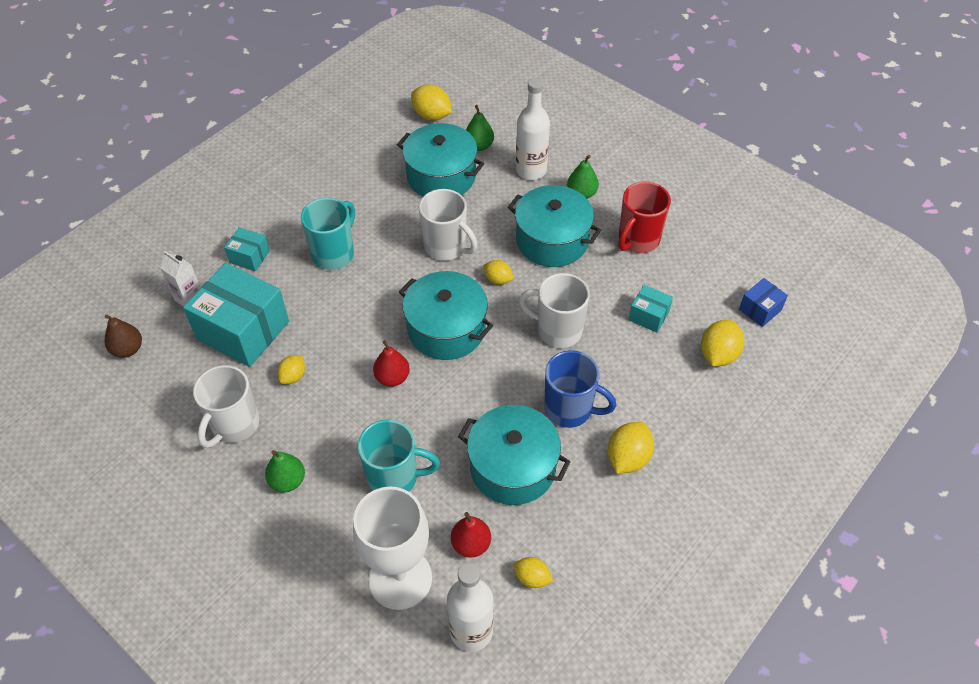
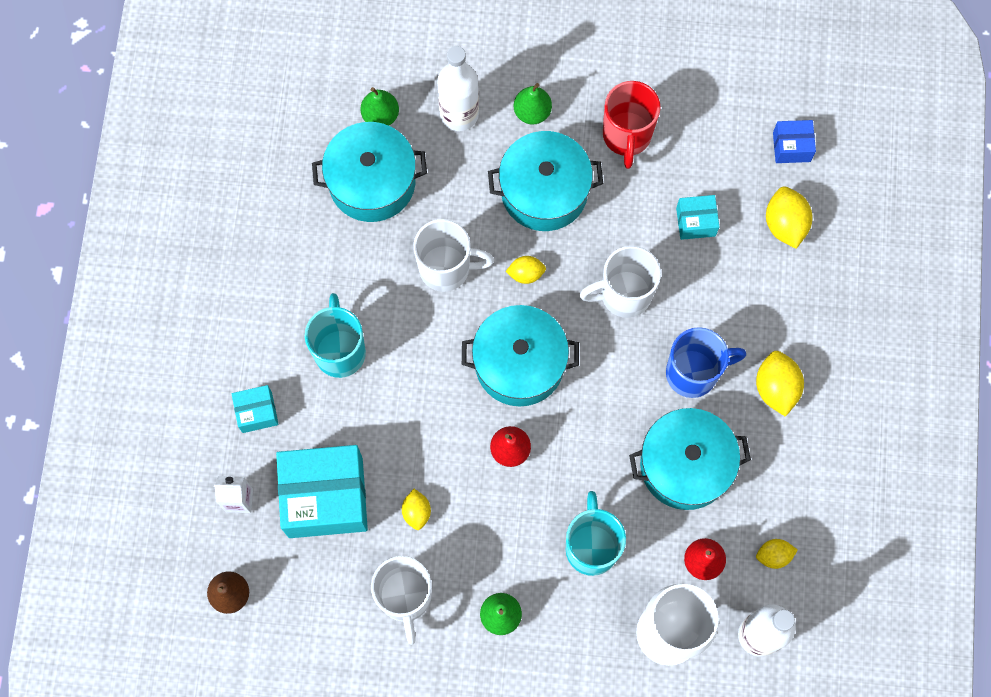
camera: 35 degrees left, 20 degrees up
(394, 478) = (591, 547): turquoise mug -> turquoise mug turned 60 degrees counterclockwise
(432, 115) = (297, 105): yellow lemon -> none
(760, 310) = (791, 147): blue box -> blue box turned 75 degrees clockwise

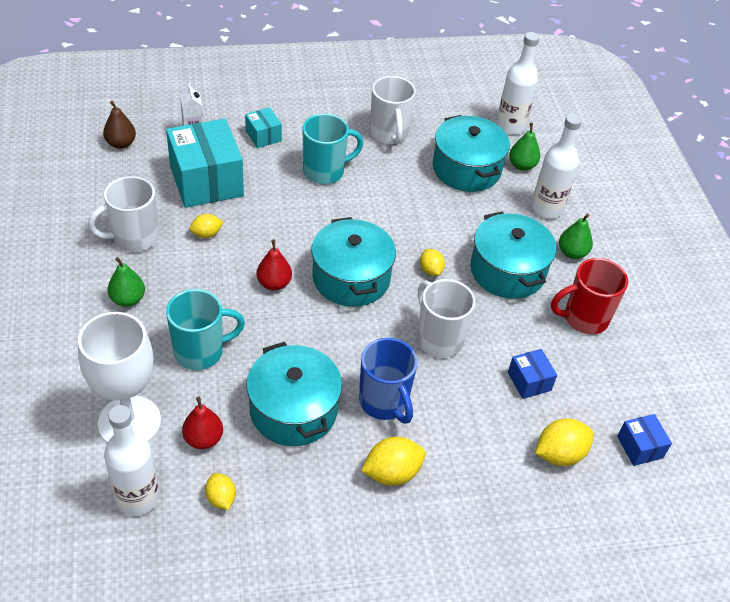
camera: 70 degrees right, 25 degrees down
(307, 104) = (510, 126): none -> white bottle
(446, 268) = (415, 221): white mug -> white mug (389, 134)
(695, 222) = (529, 381): turquoise box -> blue box

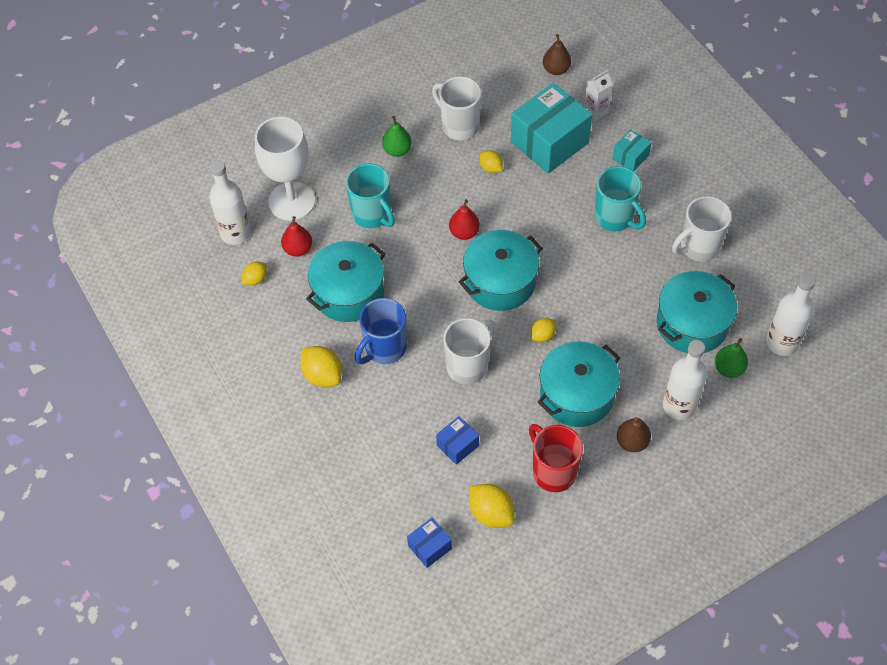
camera: 75 degrees right, 10 degrees up
(559, 454) = (394, 487): yellow lemon -> yellow lemon (491, 513)
(572, 253) = (632, 442): green pear -> brown pear

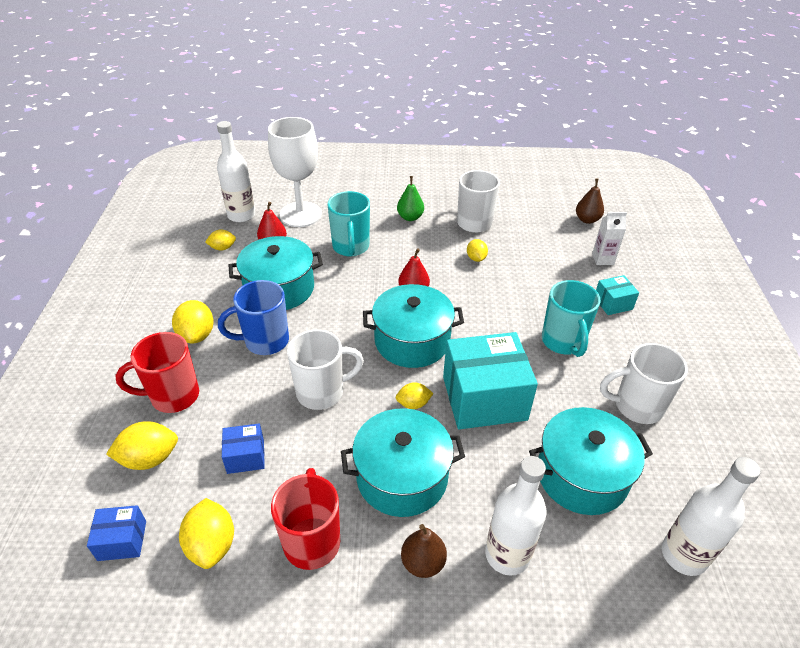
camera: 30 degrees right, 15 degrees down
(358, 435) = (173, 396): none -> red mug
(390, 488) = (149, 458): none -> yellow lemon
(549, 142) = (543, 262): turquoise box -> turquoise box (484, 398)
(728, 368) = (596, 547): green pear -> none

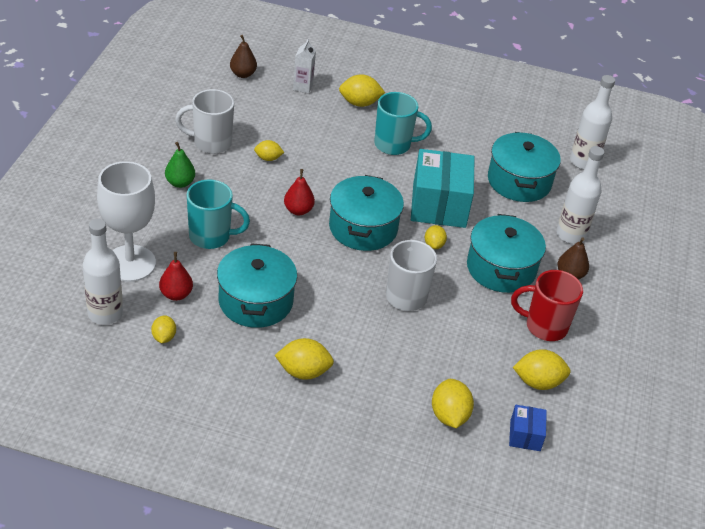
camera: 80 degrees left, 0 degrees up
(173, 396) = (381, 395): red mug -> none
(245, 456) = (462, 353): blue box -> none
(265, 341) = (330, 323): blue mug -> none
(613, 303) = (360, 103): turquoise box -> yellow lemon
(636, 406) = (468, 134): white mug -> none

